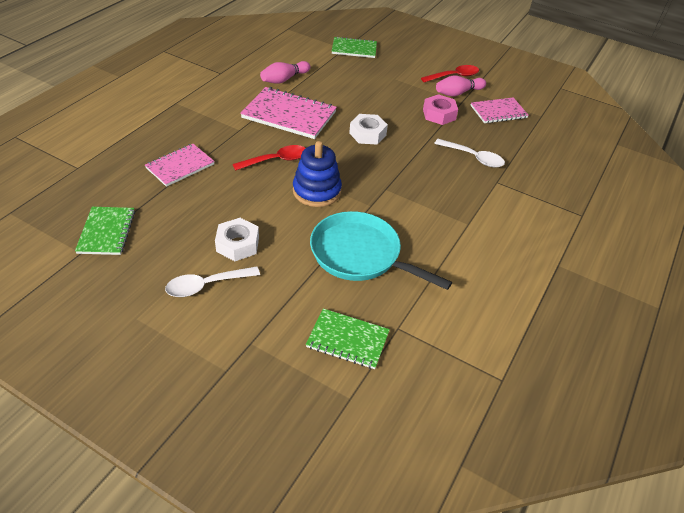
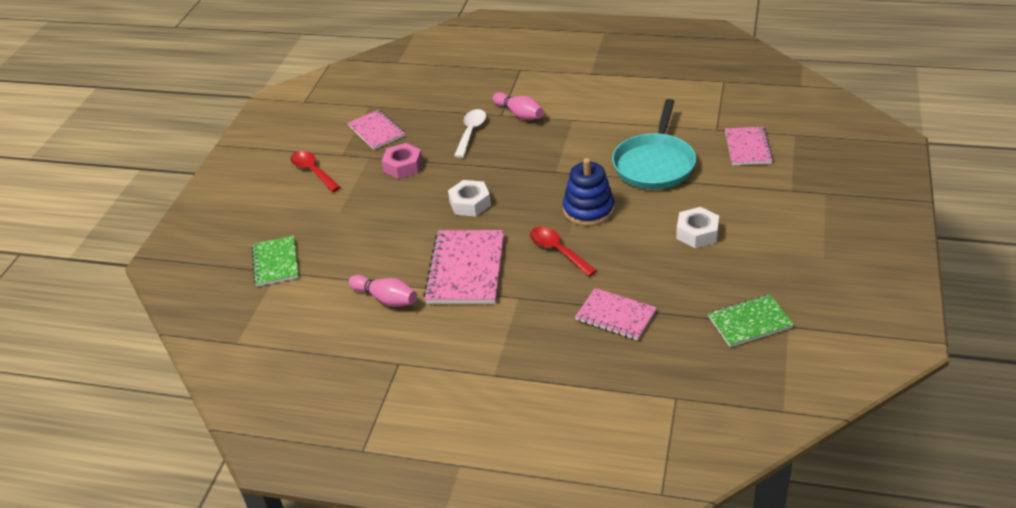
camera: 100 degrees left, 5 degrees down
(206, 285) = (758, 233): white spoon -> none
(348, 340) = (747, 147): green notebook -> pink notebook
(458, 93) = (350, 162): pink bowling pin -> pink bowling pin (519, 114)

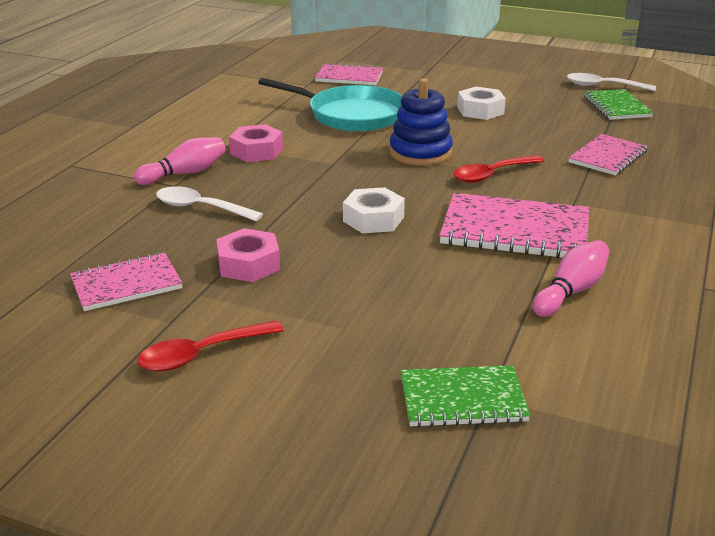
camera: 85 degrees left, 10 degrees down
(565, 134) = (256, 151): none -> pink nut
(809, 312) = (603, 86): none -> white spoon

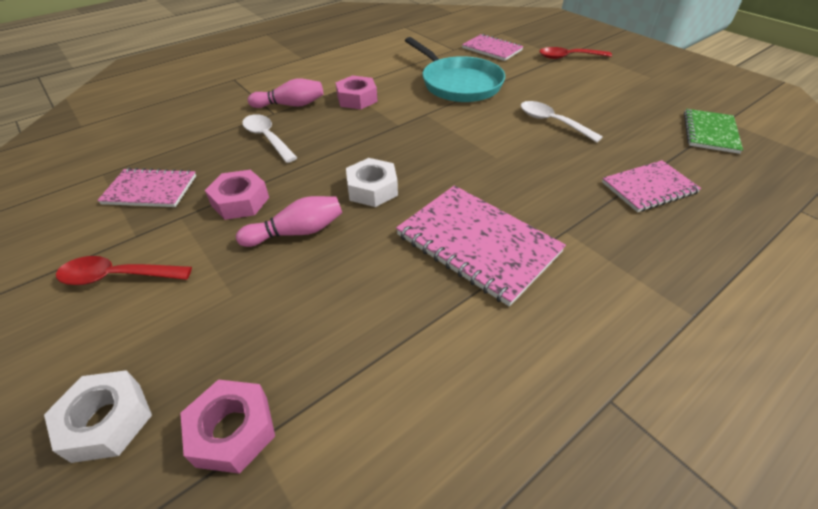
camera: 30 degrees right, 15 degrees up
(420, 153) = (476, 134): blue stacking toy -> none
(462, 399) = (233, 431): green notebook -> pink nut
(480, 110) = (570, 105): white nut -> white nut (107, 421)
(492, 175) = (516, 174): red spoon -> red spoon (568, 57)
(571, 291) = (460, 341): pink bowling pin -> pink bowling pin (297, 232)
(603, 86) = (715, 107): white spoon -> white spoon (552, 122)

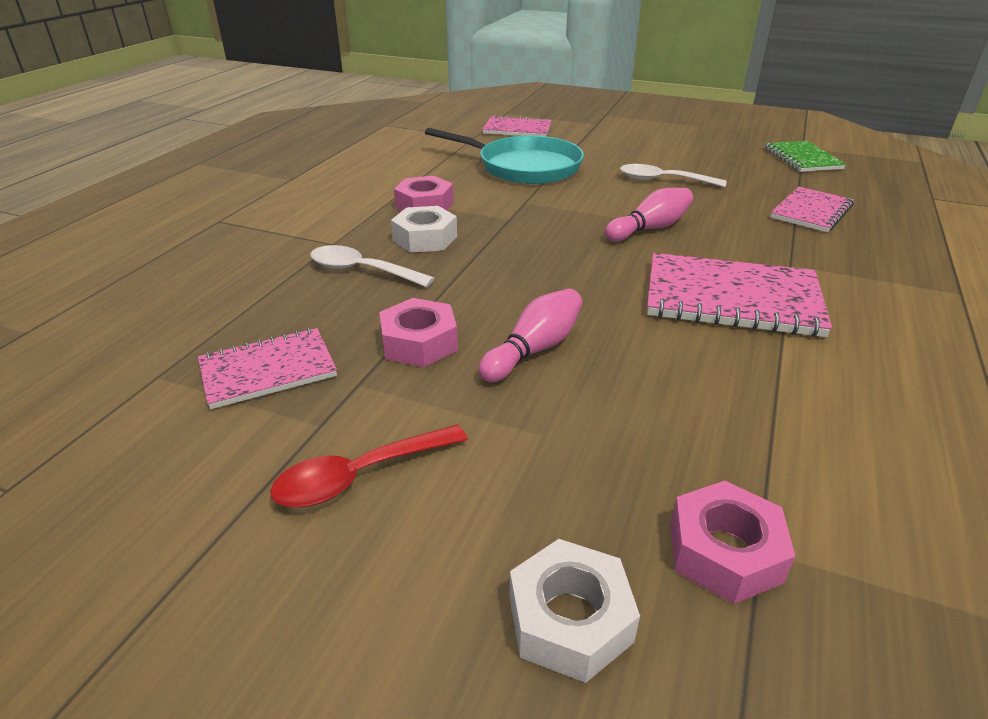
camera: 30 degrees left, 10 degrees down
(291, 105) = (345, 230): pink bowling pin -> pink bowling pin (650, 228)
(372, 189) = (563, 284): white nut -> white nut (425, 238)
(568, 57) = (605, 123): red spoon -> none

